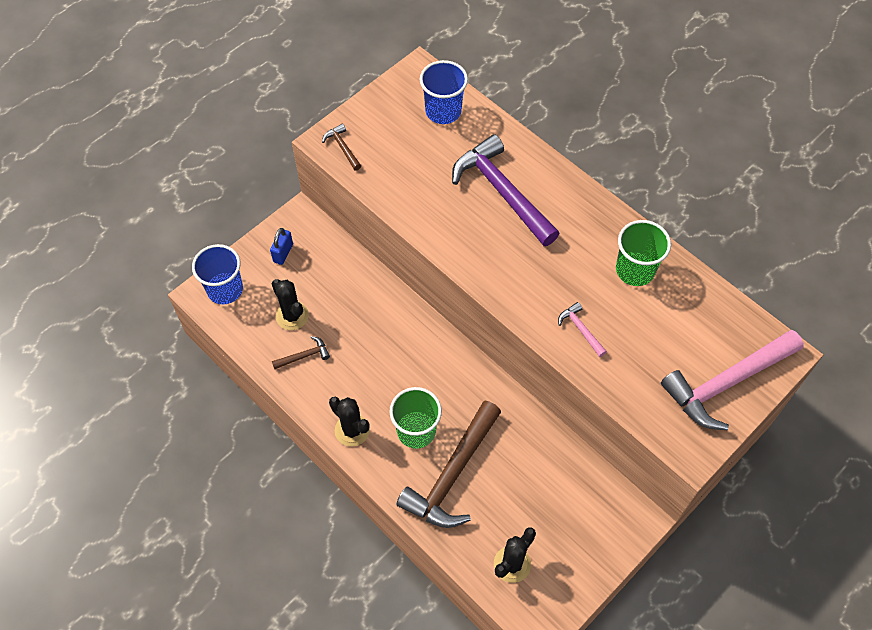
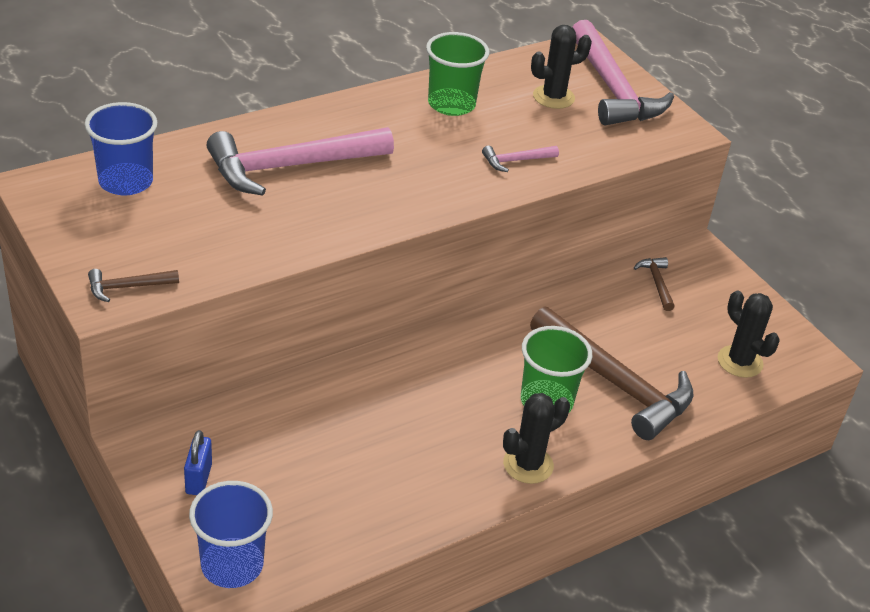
camera: 80 degrees left, 20 degrees down
(283, 253) = (198, 479): blue padlock -> blue padlock turned 60 degrees clockwise
(292, 316) = (317, 491): black cactus -> black cactus (553, 97)
(304, 356) = (392, 491): brown hammer -> brown hammer (656, 283)
(502, 192) = (290, 167): purple hammer -> pink hammer

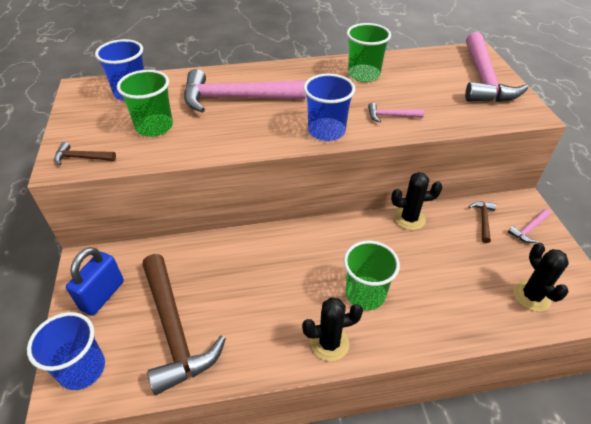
camera: 25 degrees right, 5 degrees up
(198, 479) = (102, 295): blue padlock -> blue padlock, size x1.54
(200, 227) = (154, 127): none -> green cup
(443, 195) = (326, 131): none -> blue cup
(553, 97) = (438, 79): black cactus -> black cactus (409, 219)
(615, 383) = (423, 291): brown hammer -> brown hammer (174, 329)
(715, 284) = (529, 229): none -> pink hammer

